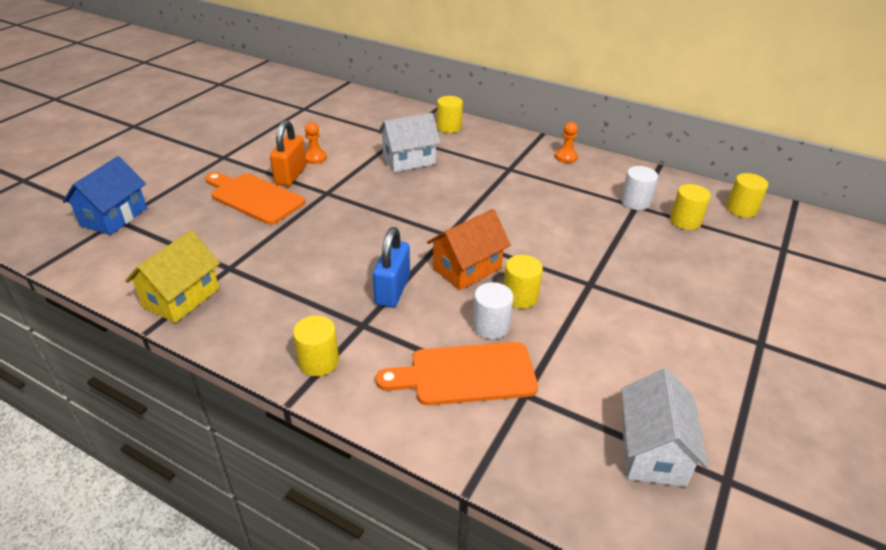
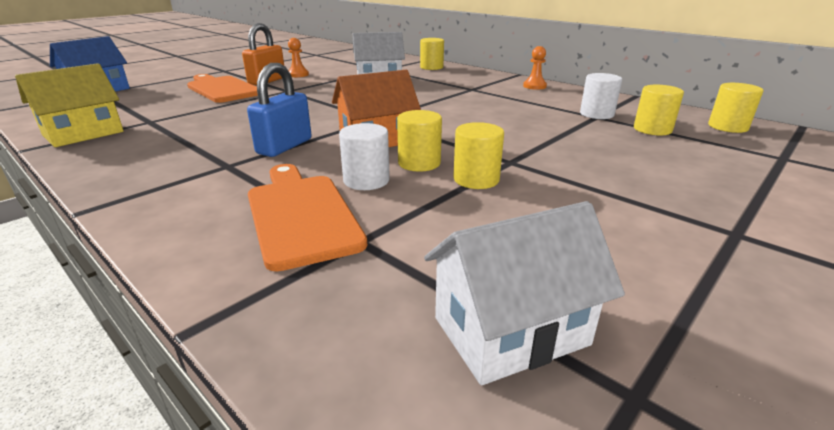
camera: 15 degrees right, 10 degrees down
(318, 361) = (150, 186): yellow cylinder -> yellow cylinder (476, 179)
(466, 374) = (300, 214): orange cutting board -> orange cutting board turned 60 degrees clockwise
(652, 451) = (510, 331): white house -> white house turned 45 degrees clockwise

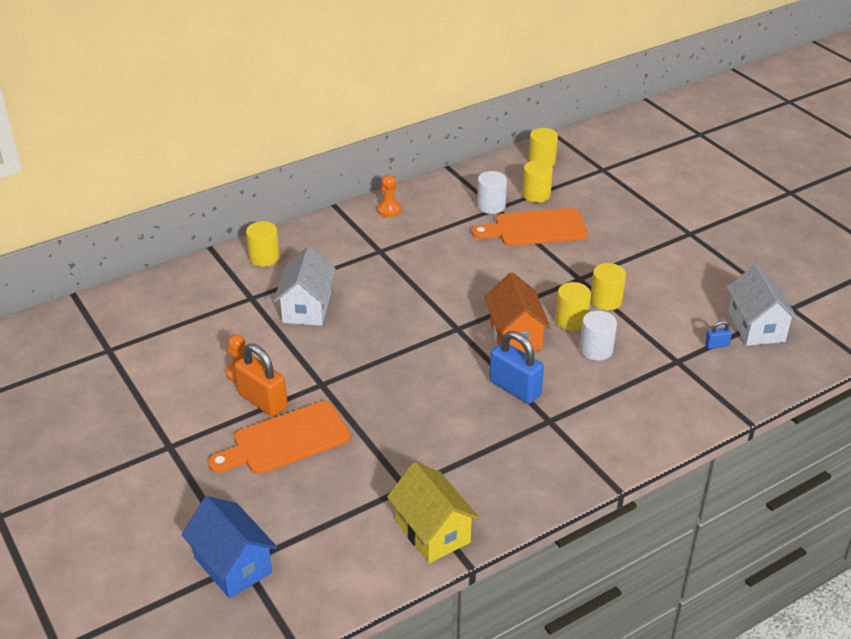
camera: 75 degrees left, 10 degrees up
(300, 214) = (641, 383): orange cutting board -> orange cutting board (535, 228)
(420, 279) = (716, 345): none -> blue padlock

